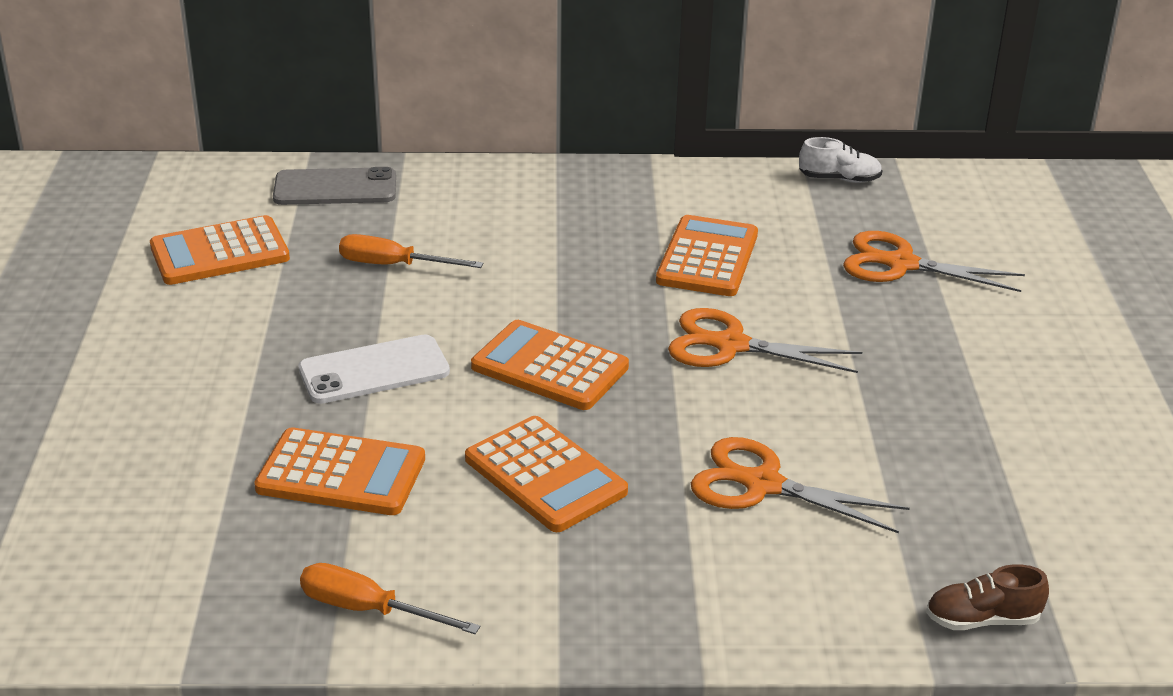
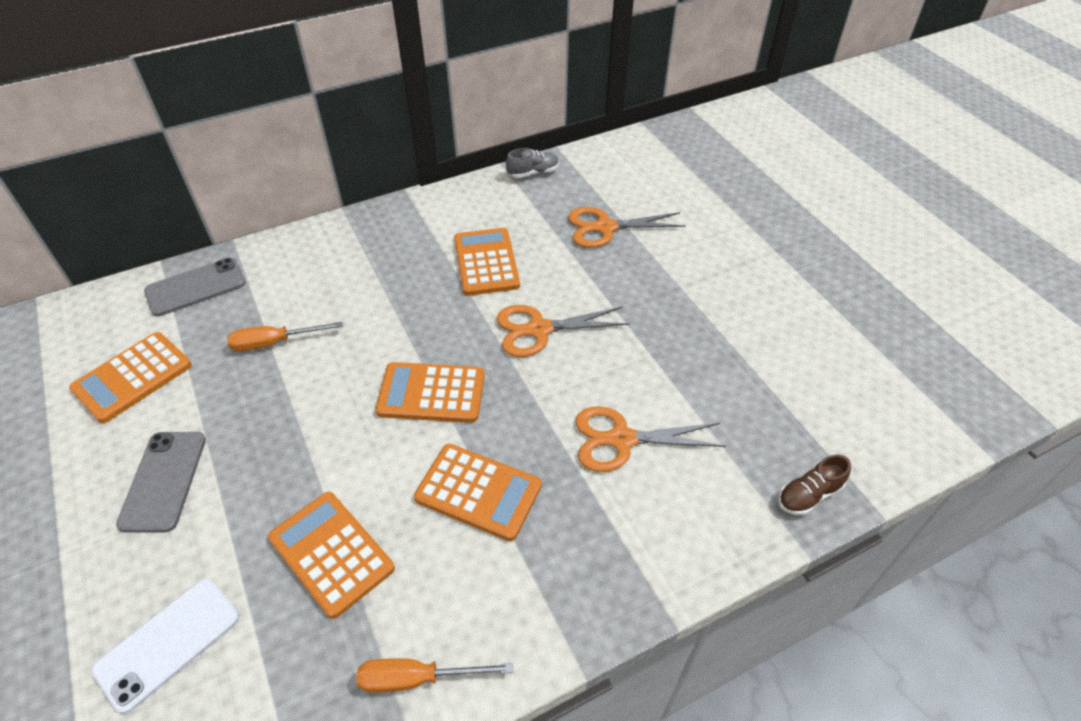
camera: 25 degrees left, 15 degrees up
(201, 354) = (164, 481): none -> grey phone
(341, 474) = (331, 553): orange calculator -> orange calculator turned 120 degrees counterclockwise
(374, 370) = (307, 445): white phone -> white phone (168, 643)
(839, 179) = (533, 173): white shoe -> grey shoe

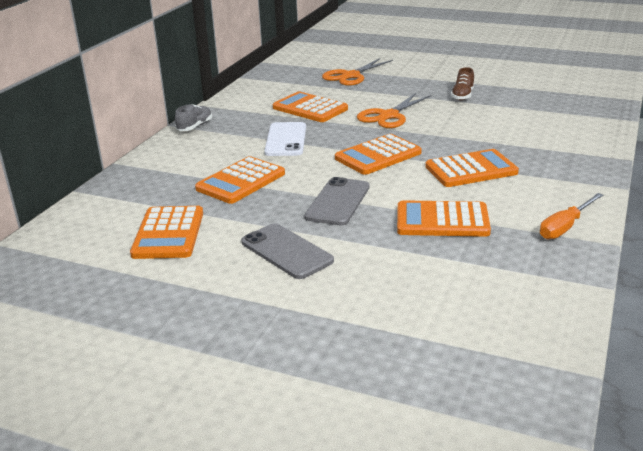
camera: 40 degrees left, 20 degrees down
(168, 643) = (422, 290): white phone -> white phone (285, 140)
(196, 287) = (131, 188): grey phone -> grey phone (338, 202)
(274, 342) = (241, 181): orange screwdriver -> orange calculator
(533, 173) = (268, 74): grey shoe -> grey shoe (195, 127)
(622, 439) = (501, 127): orange scissors -> none
(808, 495) = (603, 107): brown shoe -> brown shoe (462, 96)

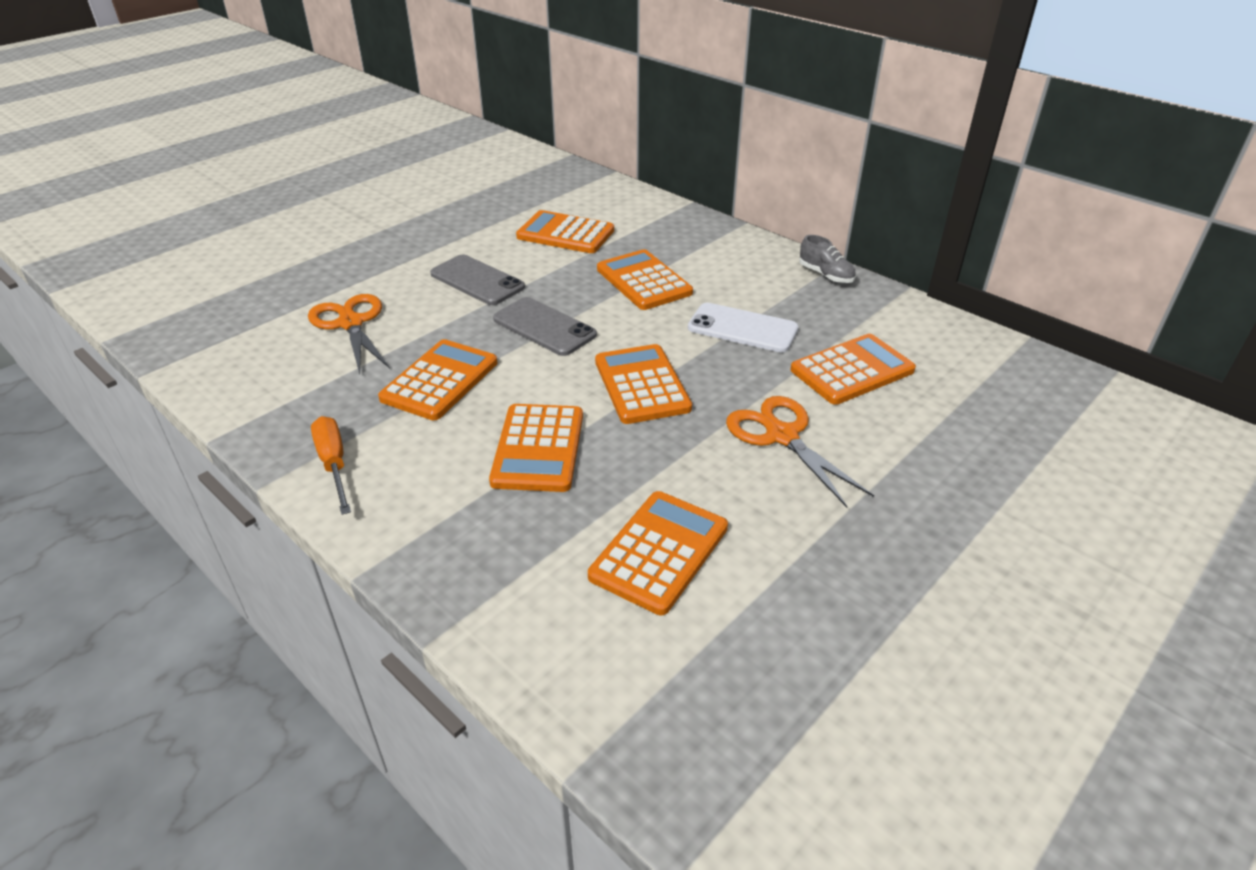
camera: 110 degrees right, 10 degrees up
(286, 251) = (477, 281): grey phone -> grey phone turned 60 degrees clockwise
(351, 76) = (1008, 450): orange scissors -> orange scissors (351, 323)
(462, 96) = (841, 557): brown shoe -> none
(507, 126) = (659, 552): none -> orange calculator

